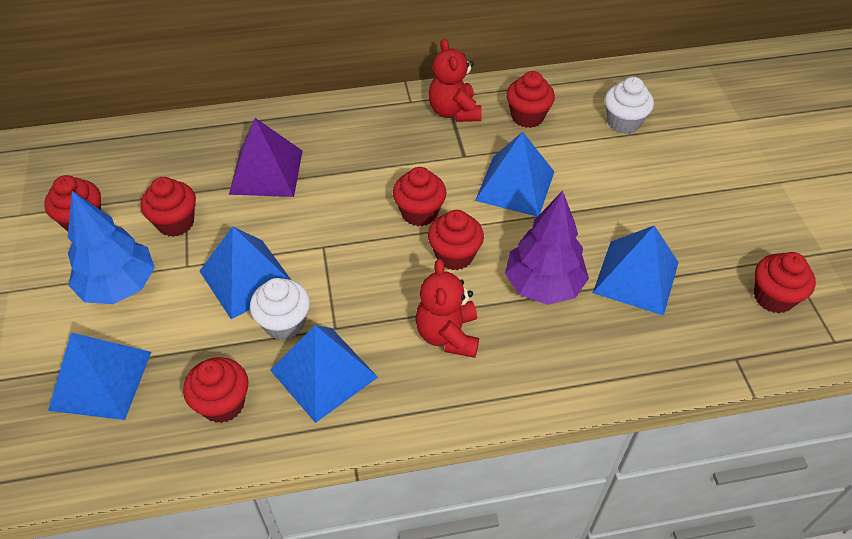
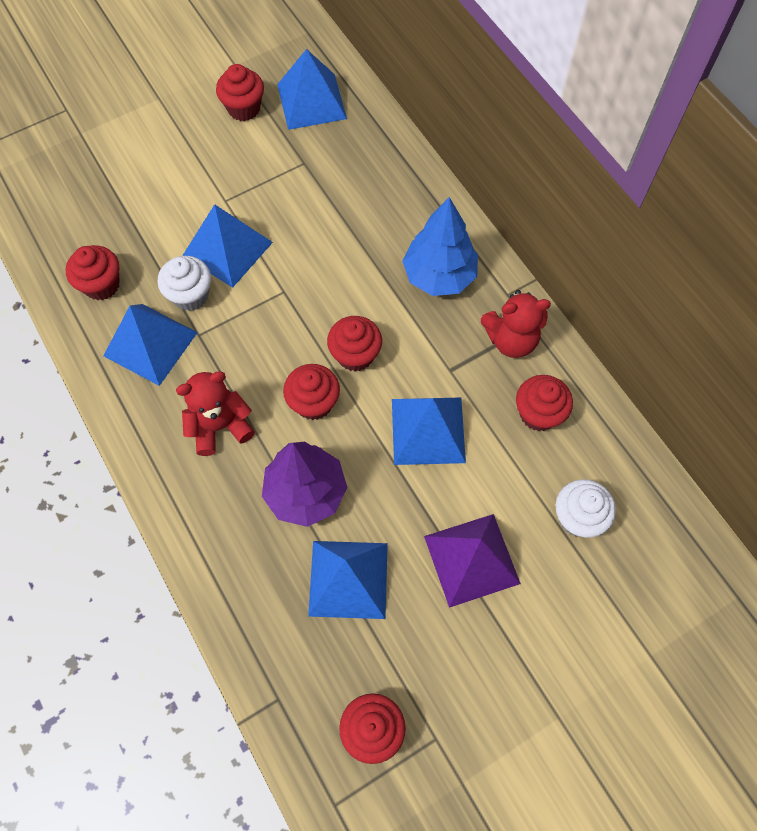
camera: 70 degrees right, 15 degrees up
(101, 380) = (99, 197): blue pyramid -> blue pyramid (311, 101)
(119, 286) = (188, 165): blue tree -> blue tree (439, 276)
(175, 223) = (267, 171): red cupcake -> none
(266, 172) = (354, 211): purple pyramid -> purple pyramid (471, 560)
(454, 112) = (511, 340): red teddy bear -> red teddy bear turned 150 degrees counterclockwise

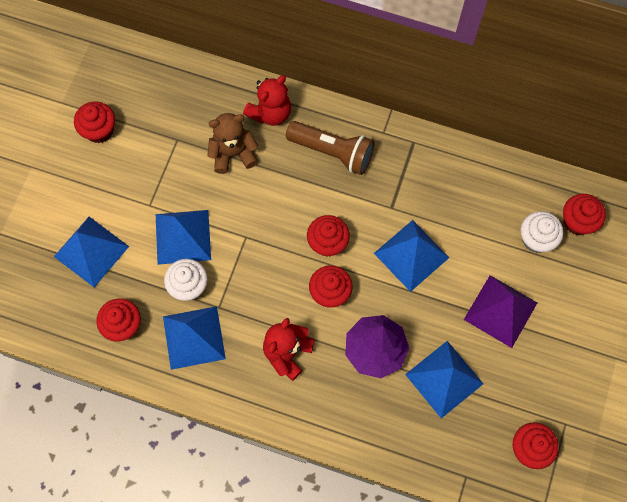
camera: 40 degrees left, 5 degrees up
(311, 101) = (141, 91): blue pyramid -> blue pyramid (91, 251)
(342, 210) = (233, 153): none -> brown teddy bear
(439, 276) = (332, 152): blue tree -> brown flashlight
(511, 340) = (410, 160): red teddy bear -> red teddy bear (270, 113)
(538, 413) = (464, 194): red cupcake -> red cupcake (577, 221)

